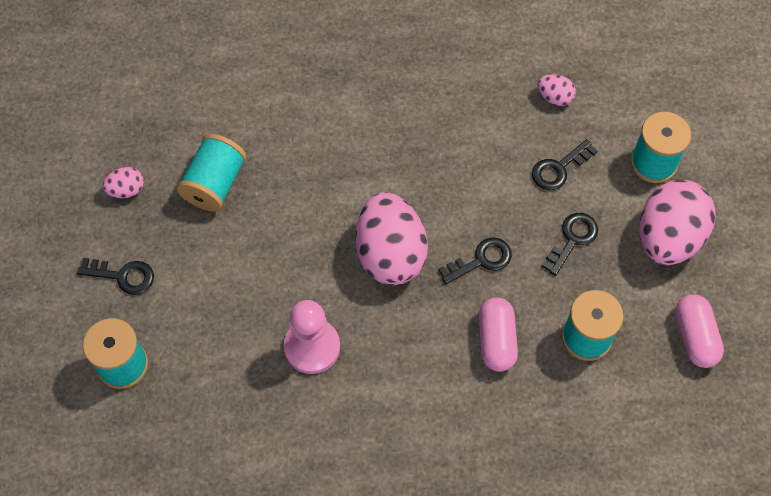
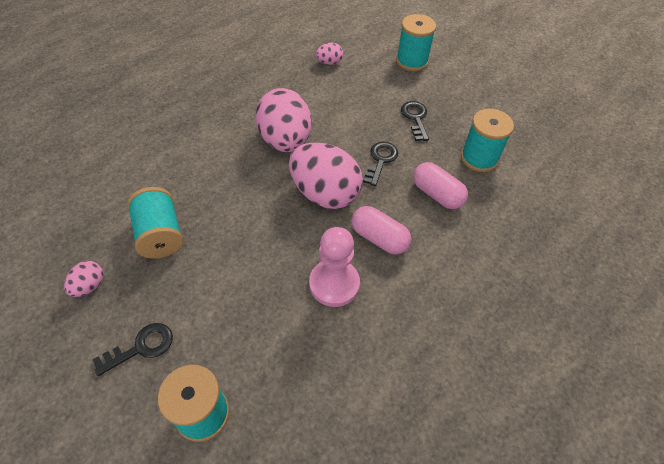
camera: 45 degrees left, 10 degrees down
(558, 168) = (369, 91): black key -> none
(668, 237) = (458, 87): pink egg -> pink egg (285, 141)
(695, 337) = (525, 121): pink capsule -> pink capsule (379, 238)

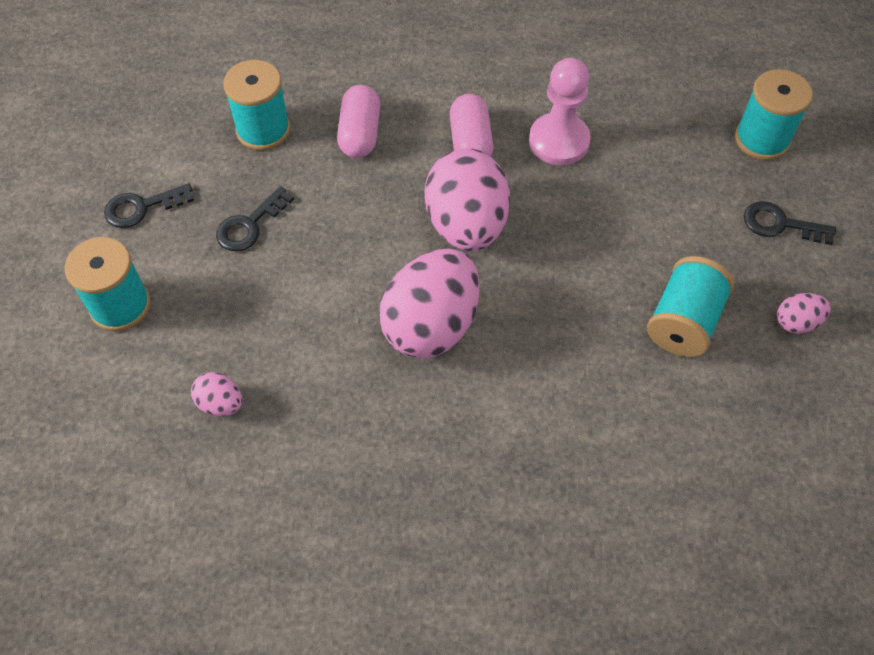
camera: 130 degrees left, 5 degrees up
(380, 160) = (361, 211): black key -> black key (141, 207)

